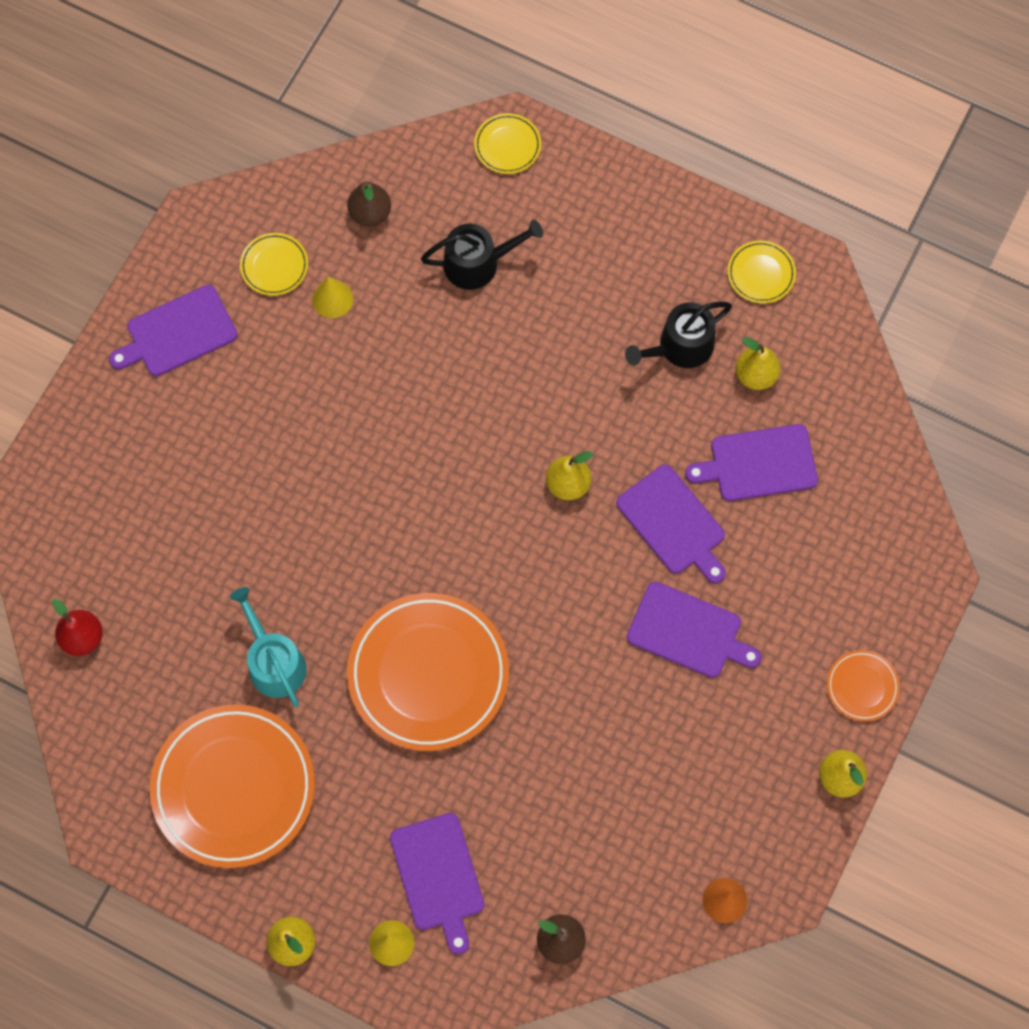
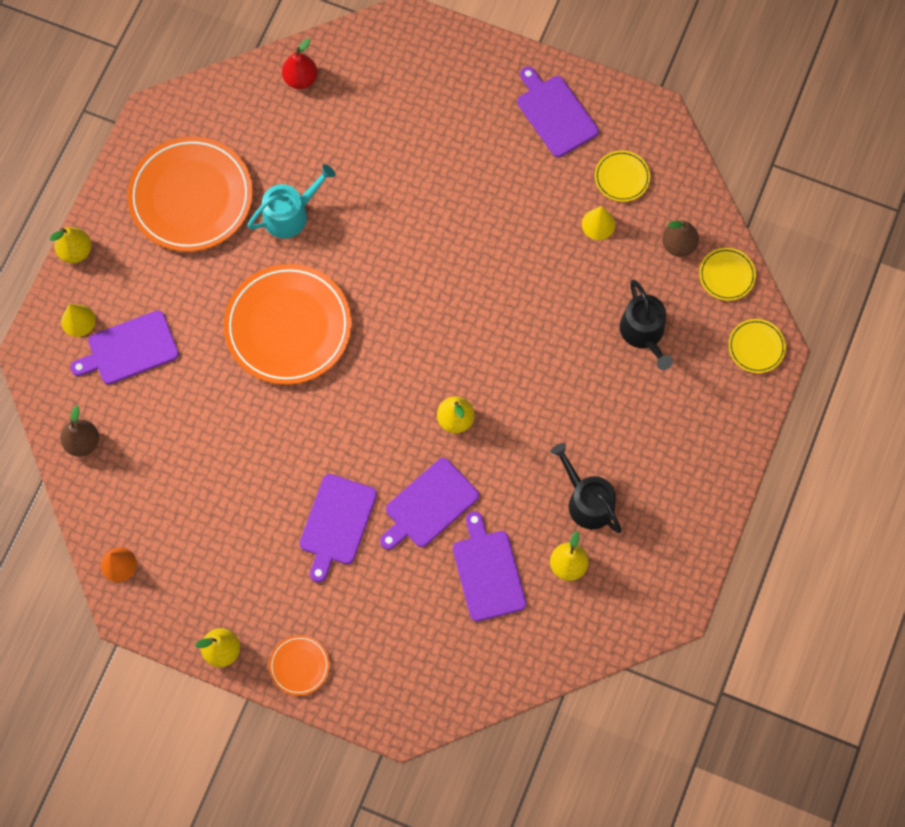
camera: 85 degrees right, 0 degrees up
(761, 274) = (663, 565): yellow plate -> yellow plate (726, 275)

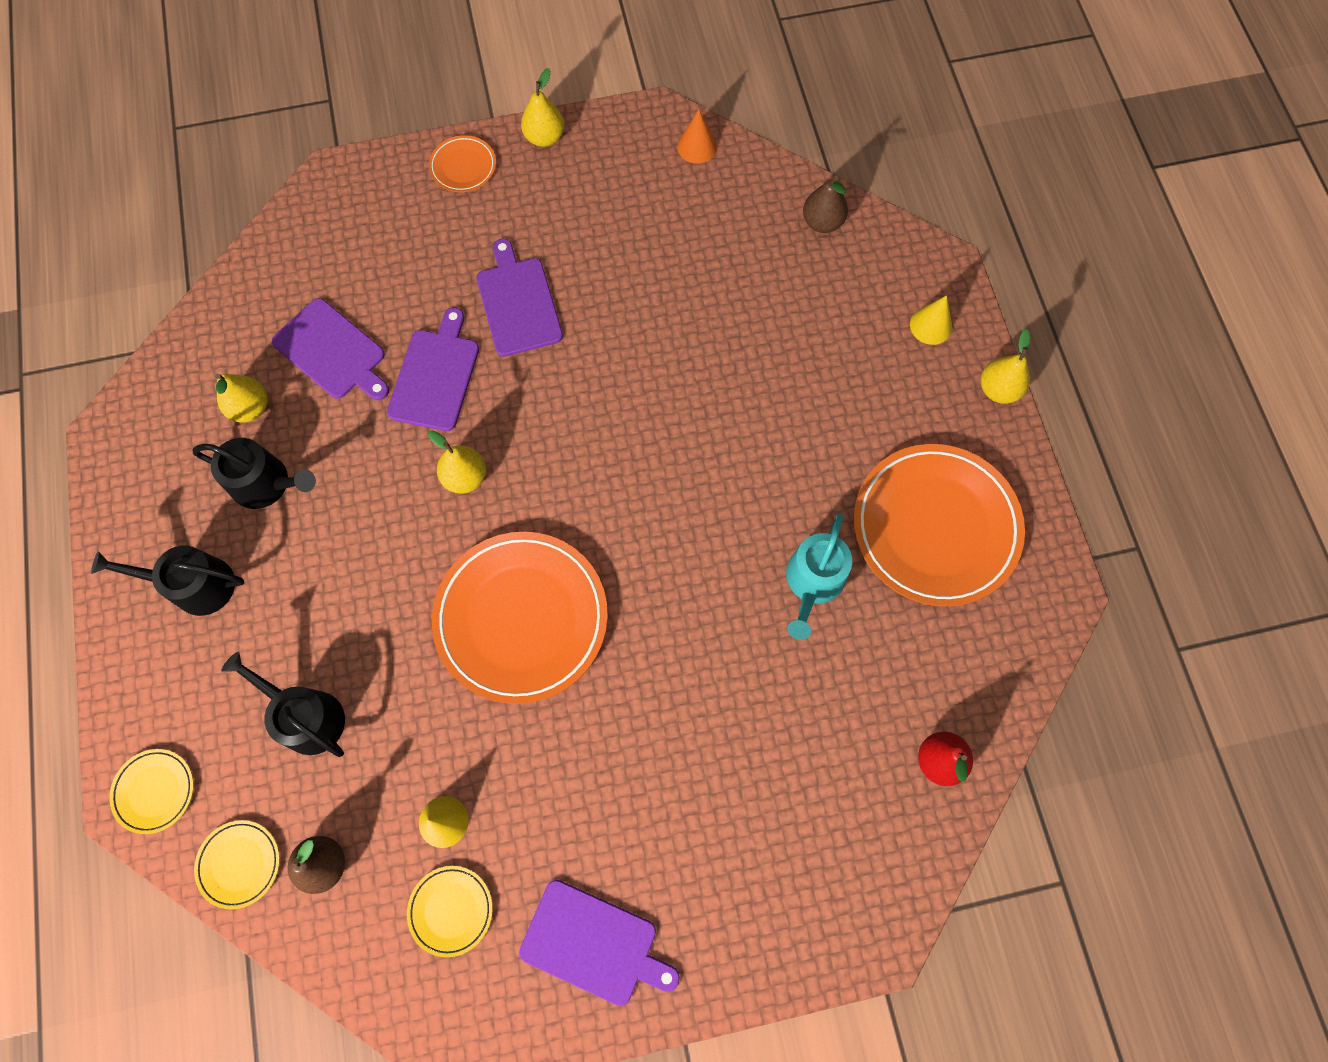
camera: 145 degrees right, 0 degrees up
(129, 349) = (856, 331): purple cutting board -> none
(288, 327) = (715, 457): orange plate -> orange plate (521, 618)
(669, 460) = (195, 585): none -> black watering can

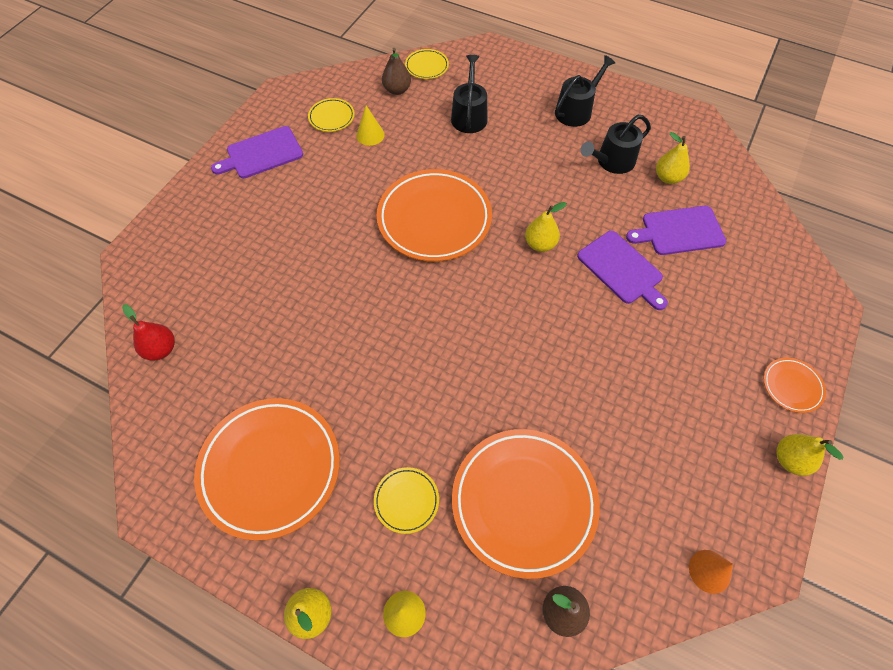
camera: 130 degrees right, 10 degrees down
(154, 791) = (486, 56): yellow plate -> yellow plate (406, 500)
(306, 716) = (469, 116): black watering can -> black watering can turned 75 degrees counterclockwise
(518, 303) = (644, 345): purple cutting board -> none
(765, 302) = (524, 502): none -> orange plate
(813, 582) = (312, 367): turquoise watering can -> none

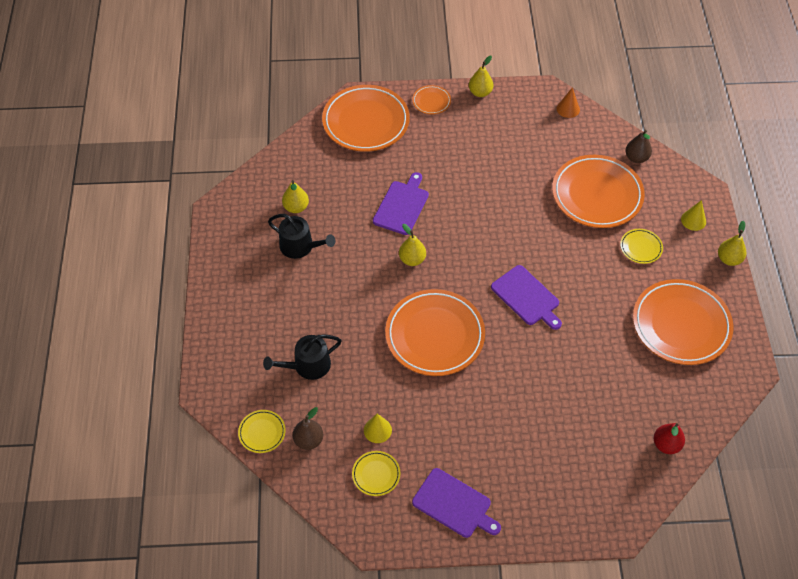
camera: 120 degrees left, 5 degrees down
(576, 110) = (254, 291): black watering can -> none
(679, 231) = (345, 185): purple cutting board -> purple cutting board (526, 297)
(779, 294) = (366, 122): none -> orange plate

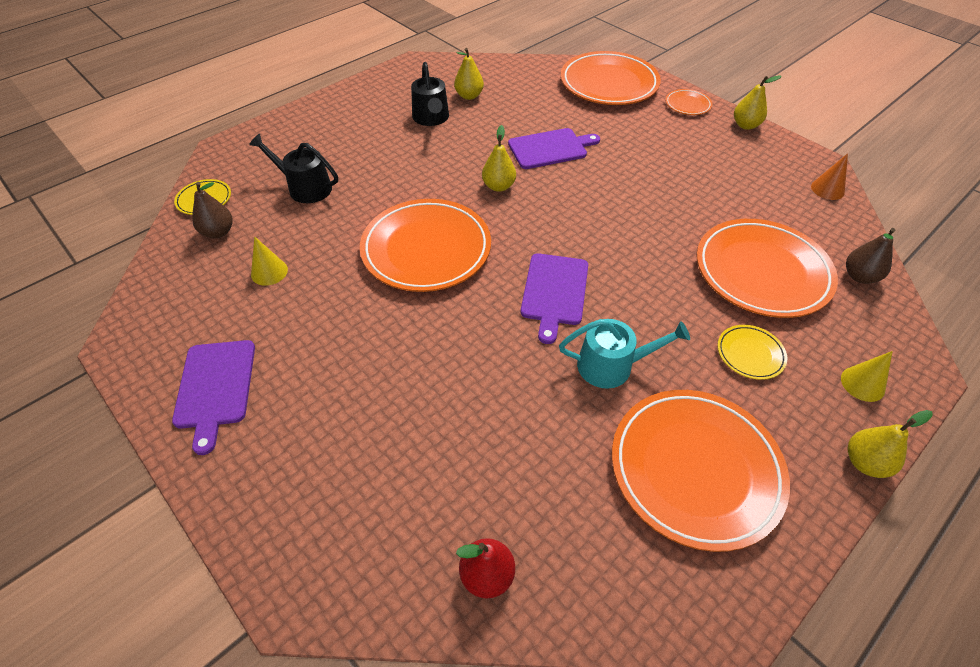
camera: 50 degrees right, 5 degrees down
(376, 474) = (211, 300): yellow plate -> none
(598, 310) = (612, 365): none -> turquoise watering can

